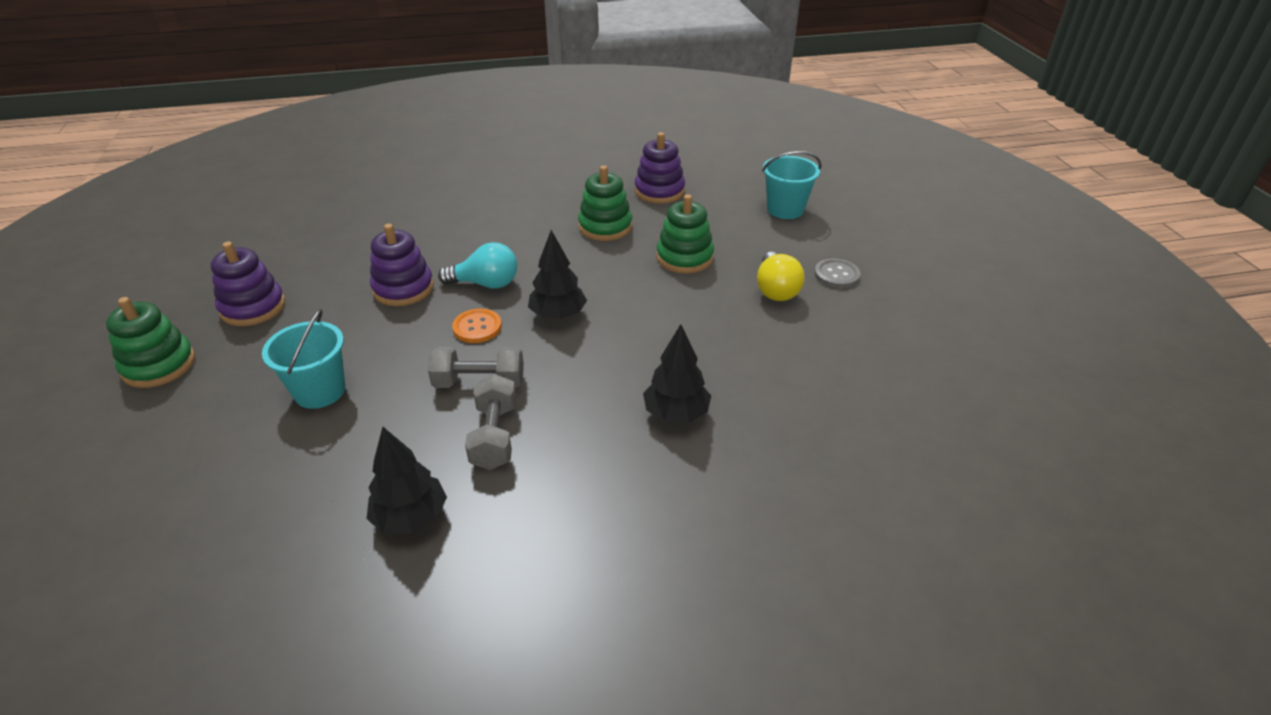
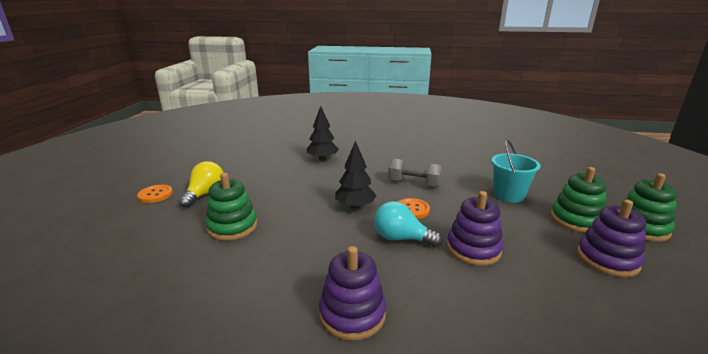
camera: 160 degrees left, 15 degrees down
(410, 517) = (446, 152): black tree -> none
(494, 436) = (409, 165): grey dumbbell -> none
(605, 227) = (266, 273): green stacking toy -> green stacking toy (575, 220)
(659, 191) = (159, 313): purple stacking toy -> purple stacking toy (352, 314)
(785, 209) = (88, 252): turquoise bucket -> none
(836, 275) = (155, 195): grey button -> orange button

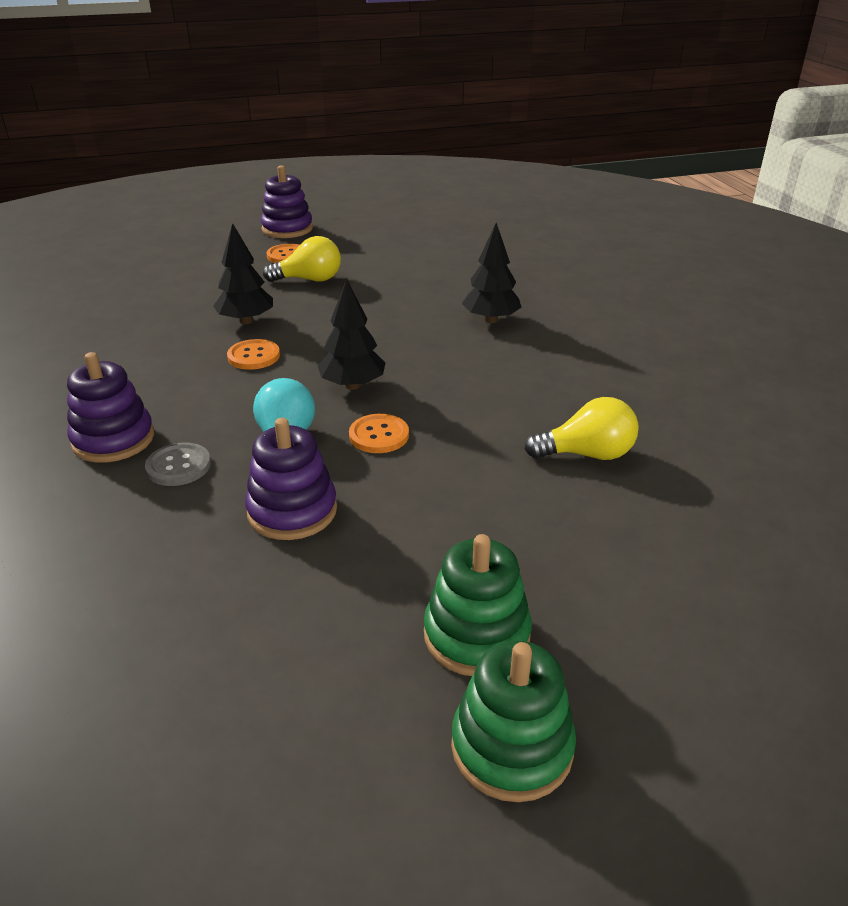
camera: 65 degrees right, 10 degrees up
(232, 227) = (246, 321): green stacking toy -> black tree
(287, 232) = (254, 356): none -> orange button
(407, 285) = (178, 466): none -> grey button
(414, 183) = (476, 420): grey dumbbell -> none
(454, 169) = (587, 454): none -> yellow light bulb
(508, 195) = (521, 535): turquoise bucket -> none
(607, 259) = (339, 674): purple stacking toy -> purple stacking toy (287, 229)

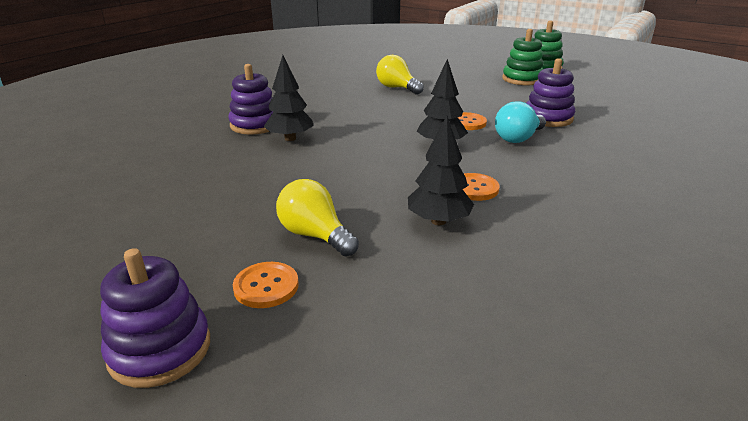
camera: 130 degrees left, 5 degrees down
(113, 439) = (627, 180): purple stacking toy -> purple stacking toy (255, 125)
(178, 466) = (591, 152): grey button -> none

